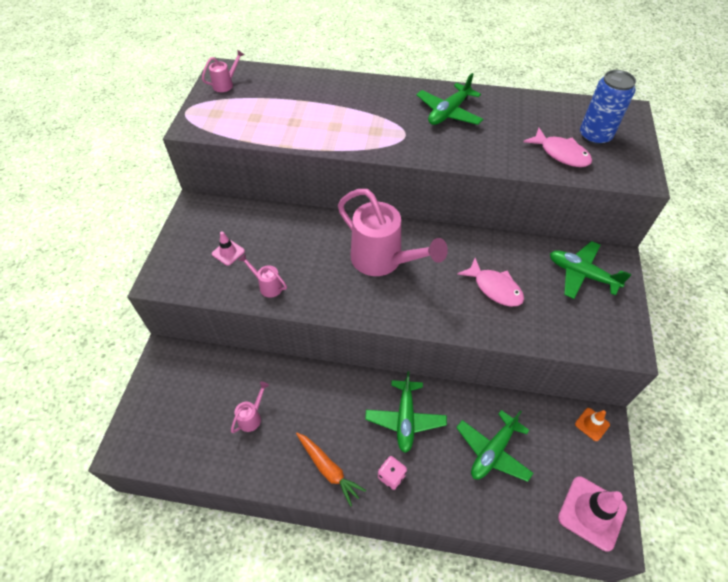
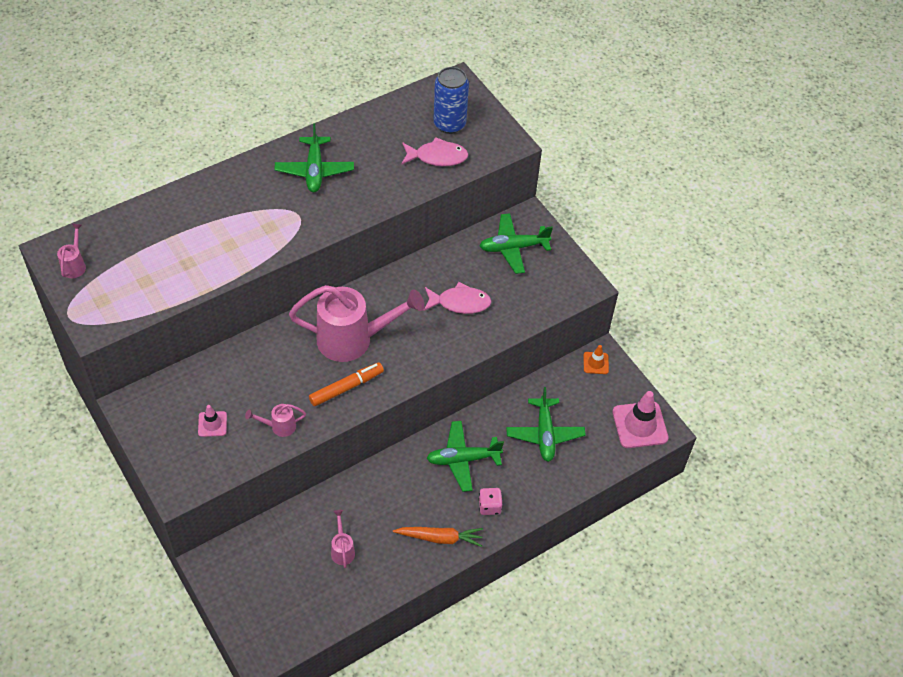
camera: 45 degrees left, 0 degrees up
(343, 292) = (346, 387): none -> orange marker
(405, 419) = (463, 459): green plane -> green plane turned 120 degrees clockwise

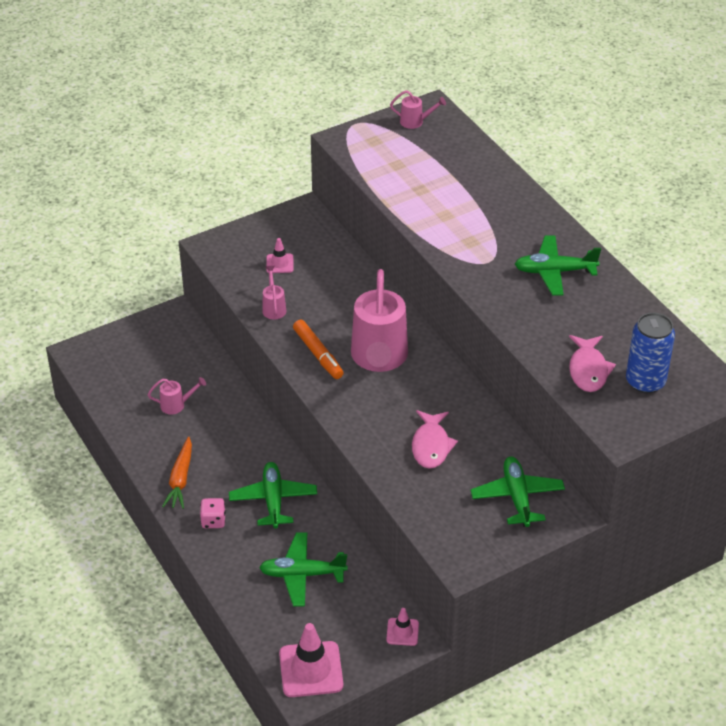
camera: 95 degrees right, 10 degrees down
(596, 363) = (402, 632): orange traffic cone -> pink traffic cone

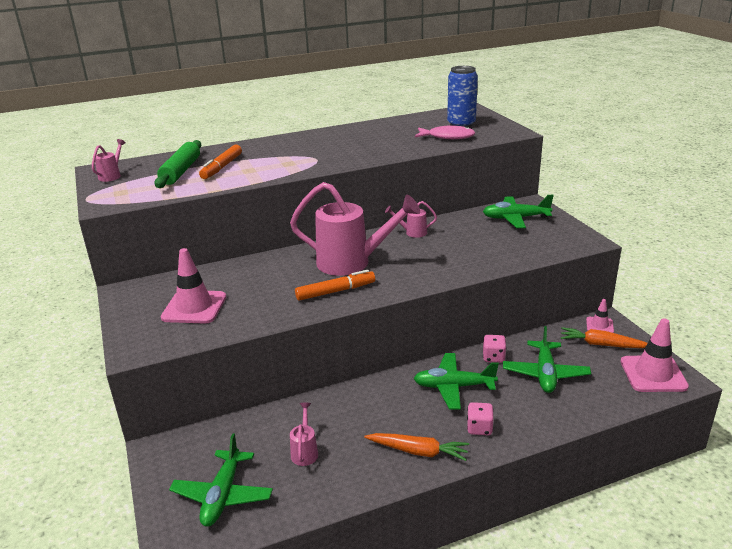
camera: 80 degrees left, 15 degrees down
(273, 308) = (259, 313): pink watering can -> pink watering can (412, 232)
(280, 263) = (194, 307): pink traffic cone -> pink traffic cone, size x1.89
(326, 532) = (493, 357): none -> pink dice
(362, 629) = (602, 344): none -> orange carrot
(431, 446) = (460, 246): pink fish -> none
(434, 166) = (181, 171): none -> green rolling pin
(450, 193) = (221, 167): none -> orange marker
(554, 271) = (339, 141): green plane -> green plane (223, 495)

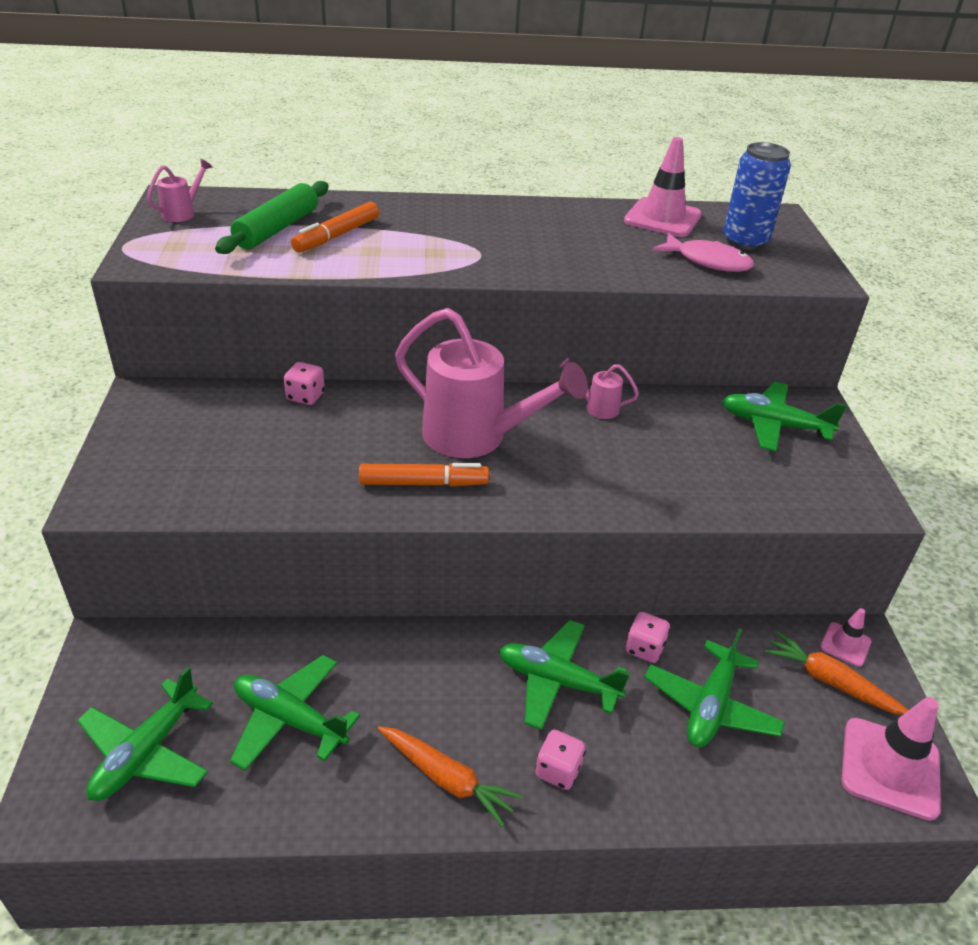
camera: 15 degrees right, 10 degrees up
(194, 307) = (216, 451): pink traffic cone -> pink traffic cone (662, 218)
(232, 267) = (305, 396): none -> pink dice
(305, 451) = (290, 719): pink watering can -> green plane

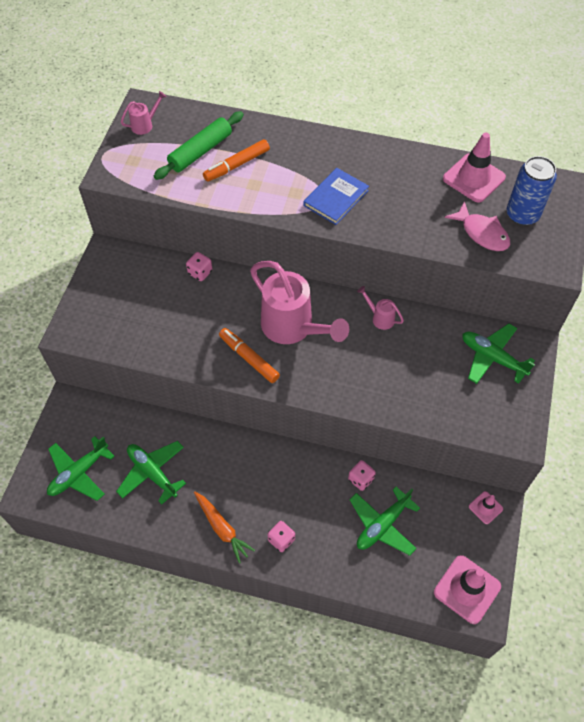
camera: 20 degrees right, 20 degrees up
(423, 483) = (249, 358): orange marker -> orange marker turned 150 degrees counterclockwise
(494, 251) = (336, 198): none -> blue book
(557, 681) = (301, 487): green plane -> none
(831, 682) = (462, 529): orange carrot -> none

